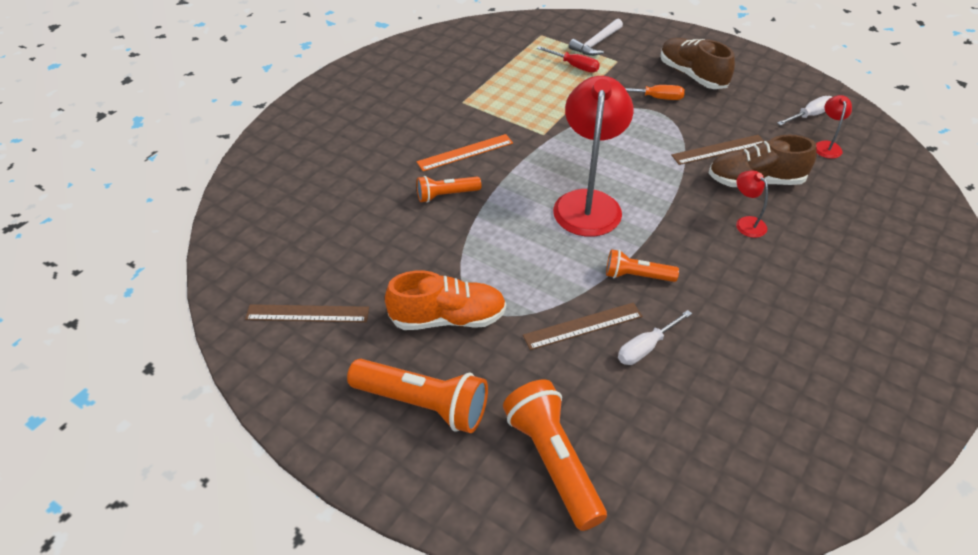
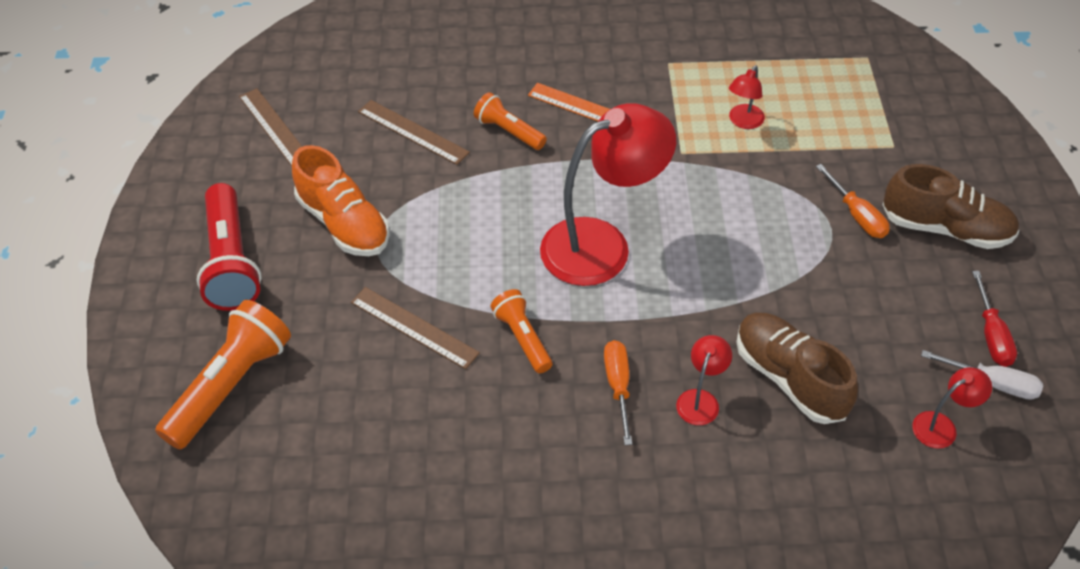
camera: 55 degrees right, 5 degrees up
(423, 405) = (231, 262): orange flashlight -> red flashlight
(543, 99) = (743, 122): none -> red lamp
(574, 66) = (838, 115): red screwdriver -> red screwdriver (991, 335)
(596, 43) = (907, 111): white hammer -> none
(646, 348) = (424, 392): white screwdriver -> none
(692, 75) = (945, 228): brown shoe -> brown shoe turned 90 degrees clockwise
(710, 252) = (618, 386): none -> orange screwdriver
(719, 149) = (816, 318): brown ruler -> brown ruler (413, 132)

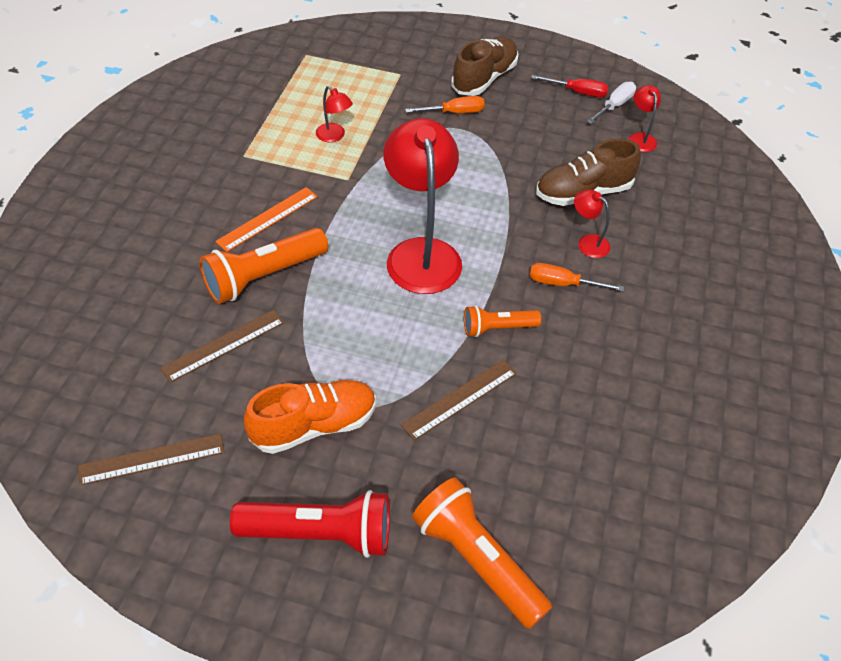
camera: 75 degrees left, 0 degrees up
(509, 131) = (263, 276): orange flashlight -> orange flashlight, size x1.72

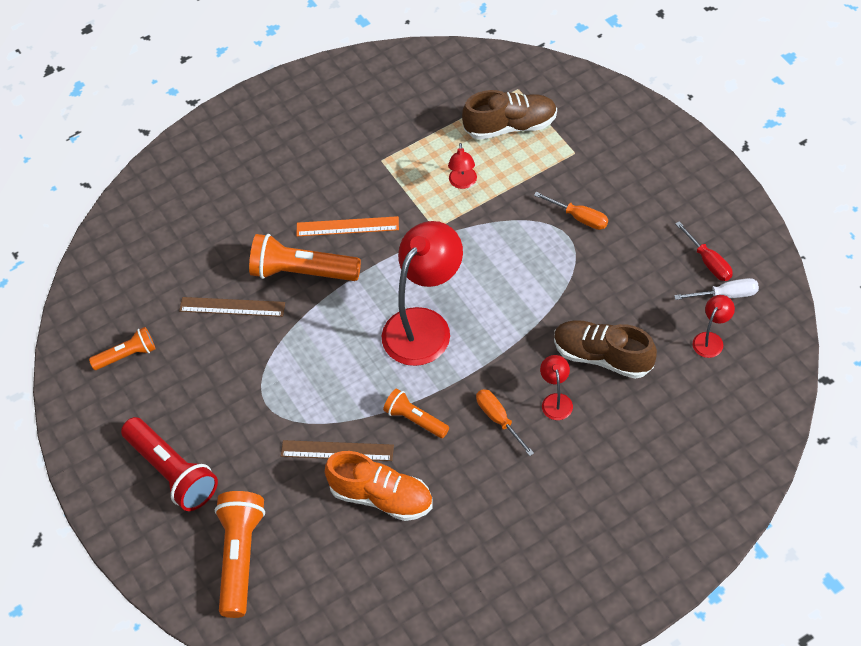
camera: 50 degrees right, 5 degrees up
(152, 459) = (127, 355): brown ruler -> orange flashlight
(314, 425) = (233, 402): orange shoe -> orange shoe (381, 497)
(484, 78) = (641, 199): brown shoe -> brown shoe (510, 126)

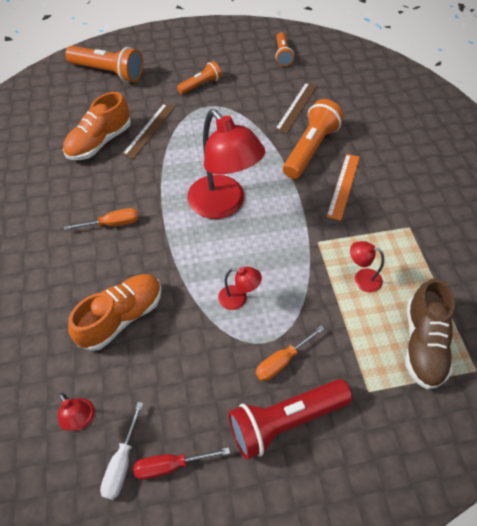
camera: 105 degrees right, 0 degrees up
(172, 472) = (185, 57): red flashlight -> red flashlight (285, 420)
(415, 419) = (145, 176): orange flashlight -> orange flashlight (200, 85)
(556, 400) = (103, 267): red lamp -> red lamp (238, 299)
(602, 357) = (121, 317): brown shoe -> orange shoe

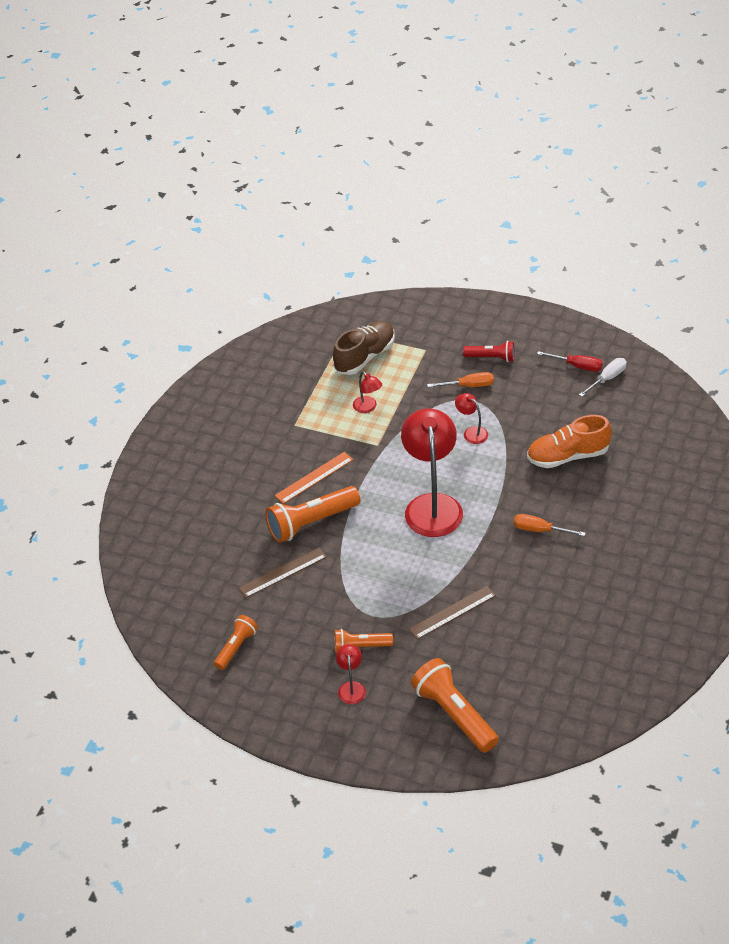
camera: 145 degrees left, 10 degrees down
(82, 420) = (624, 408): red lamp -> red lamp (351, 687)
(99, 142) = (511, 620): orange shoe -> none
(285, 420) = (491, 358): red flashlight -> red flashlight, size x0.58

